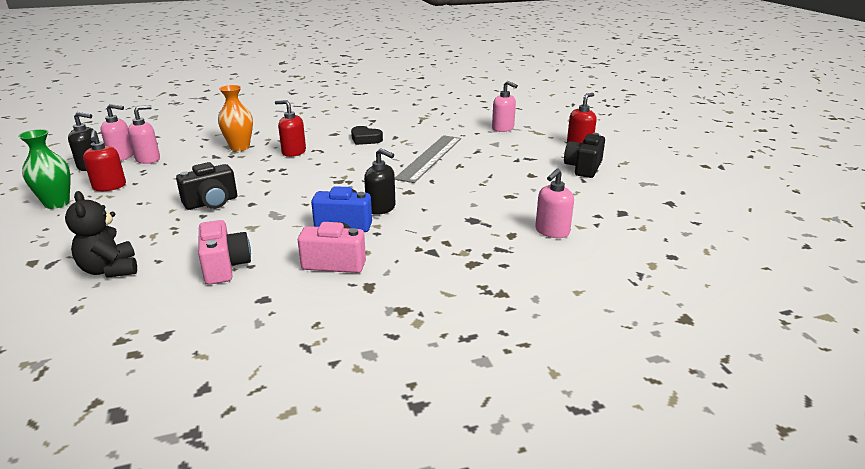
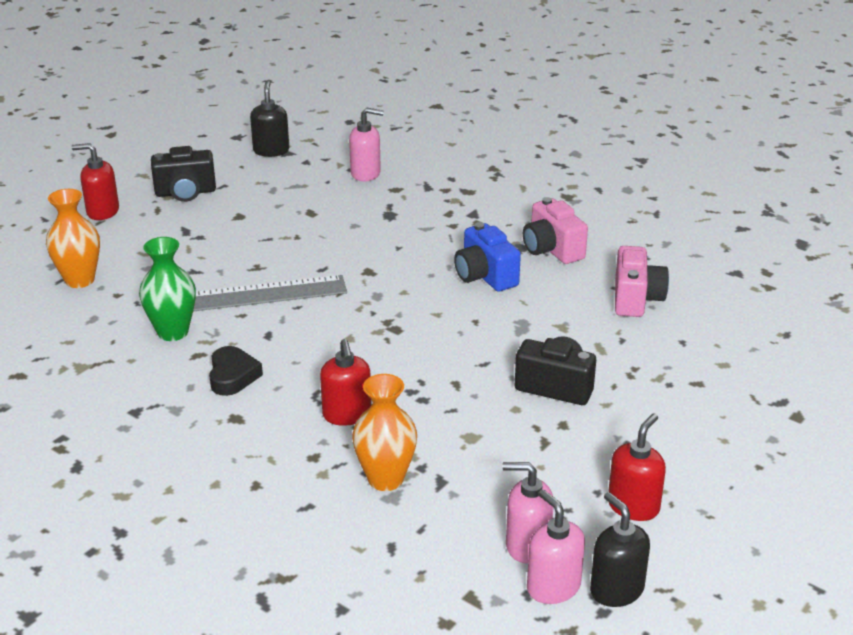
camera: 125 degrees left, 5 degrees up
(57, 203) = (720, 513): green vase -> green vase (173, 332)
(110, 270) = (731, 357): black teddy bear -> none
(225, 267) = (636, 299): pink camera -> pink camera turned 150 degrees clockwise
(381, 208) = (427, 271): black soap dispenser -> black soap dispenser (271, 150)
(503, 128) = (80, 280): pink soap dispenser -> orange vase

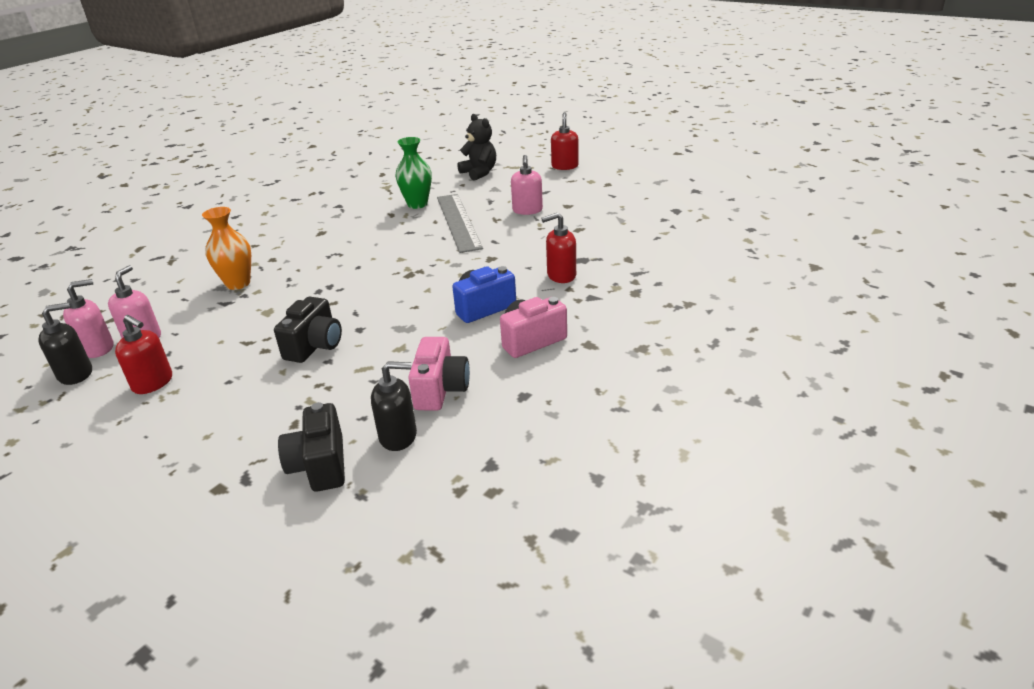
camera: 90 degrees right, 0 degrees up
(80, 280) = (479, 173): orange vase -> black teddy bear
(185, 192) = (598, 185): black camera -> black camera (320, 465)
(232, 376) = (365, 226): black heart -> none
(271, 150) = (677, 205): black soap dispenser -> black soap dispenser (398, 436)
(347, 415) = (310, 265): red soap dispenser -> red soap dispenser (561, 275)
(366, 173) = (652, 244): pink soap dispenser -> pink soap dispenser (527, 210)
(636, 299) = (440, 390): pink camera -> pink camera turned 90 degrees counterclockwise

